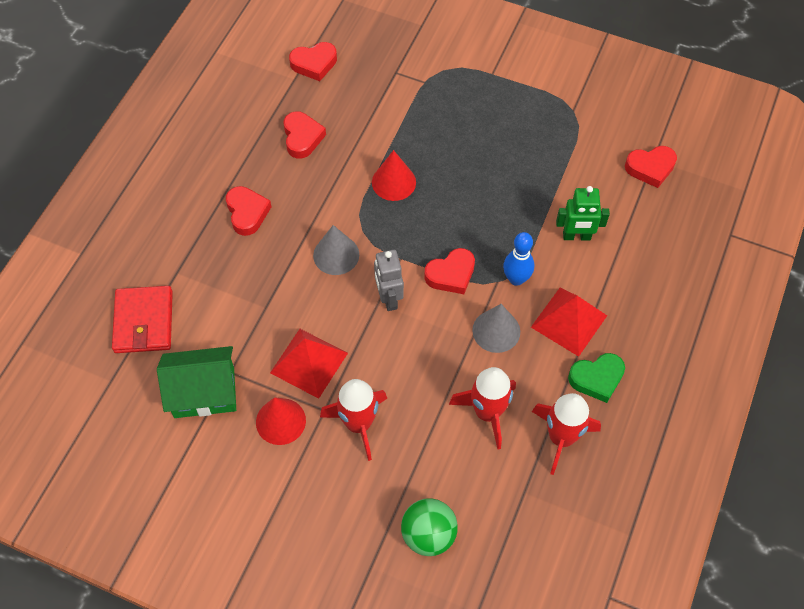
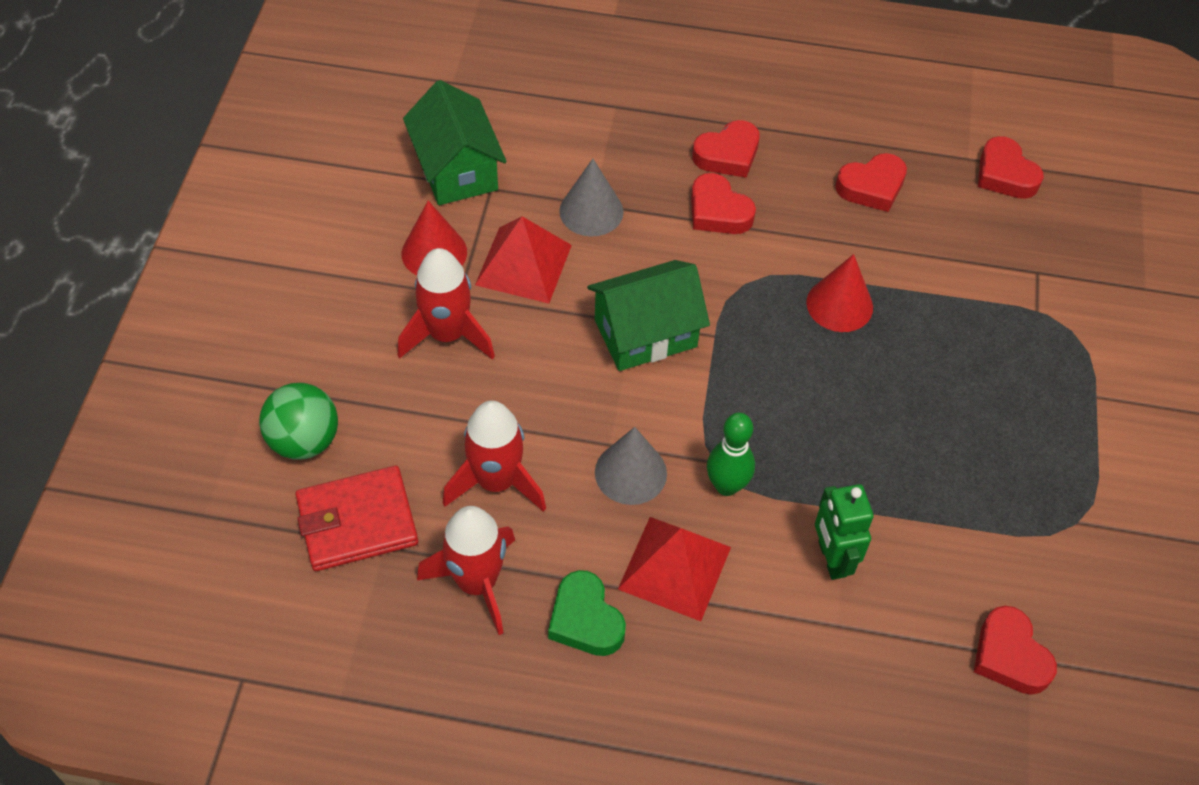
camera: 75 degrees right, 5 degrees down
(143, 322) = (538, 92): red wallet -> red wallet (357, 521)
(336, 255) = (695, 261): grey cone -> grey cone (591, 211)
(388, 298) = (645, 333): grey robot -> green house
(451, 274) = (707, 401): red heart -> red heart (718, 211)
(516, 279) = (726, 486): blue bowling pin -> green bowling pin

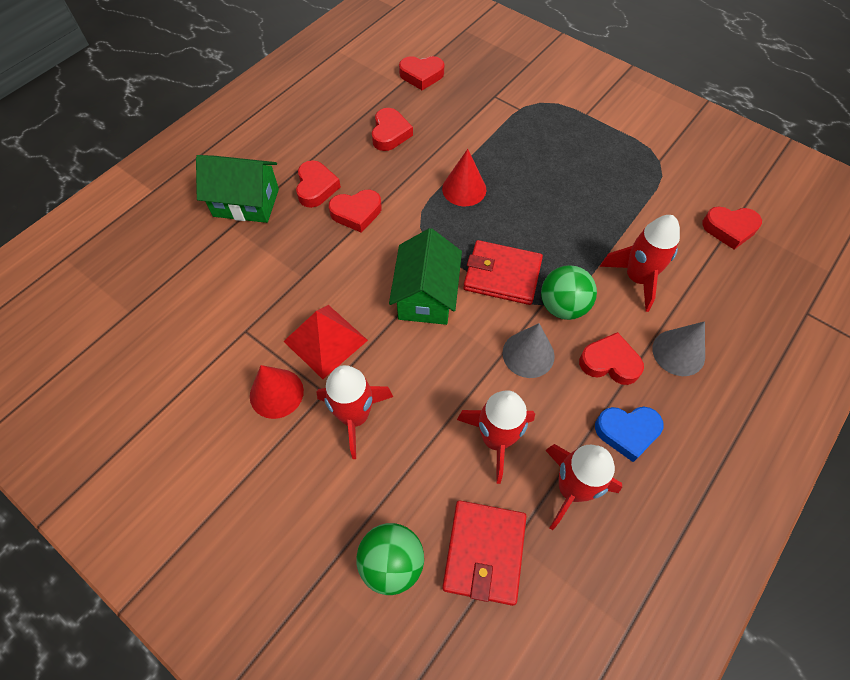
camera: 60 degrees left, 5 degrees up
(457, 170) = (212, 345): green house -> green house (246, 202)
(585, 619) = (627, 432): green heart -> blue heart
(591, 211) = (308, 280): grey cone -> grey cone (678, 352)
(674, 568) = (609, 362): red pyramid -> red heart
(726, 486) = (563, 306): green bowling pin -> green ball
(730, 400) = (502, 275): none -> red wallet
(831, 559) = (637, 278): green robot -> red rocket

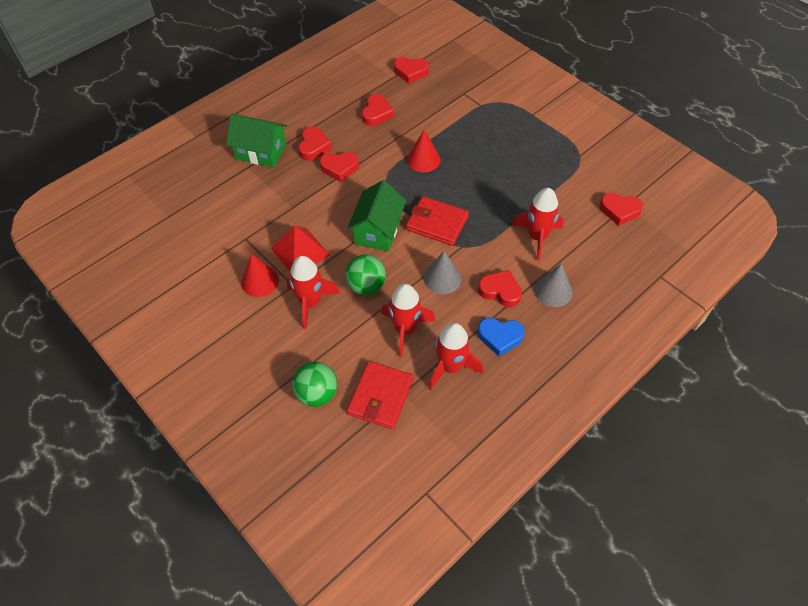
camera: 10 degrees right, 5 degrees down
(563, 306) = (476, 249): green ball -> green ball (366, 286)

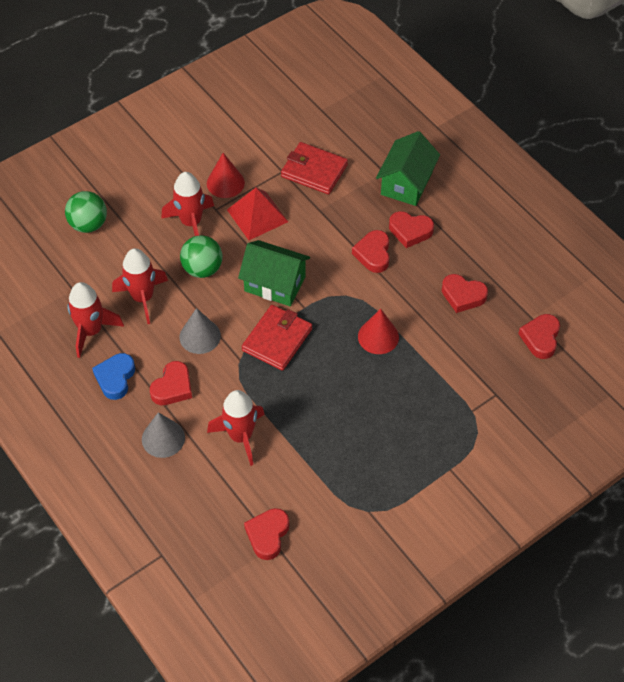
camera: 95 degrees right, 0 degrees up
(380, 396) = (73, 272): red wallet -> red wallet (314, 171)

